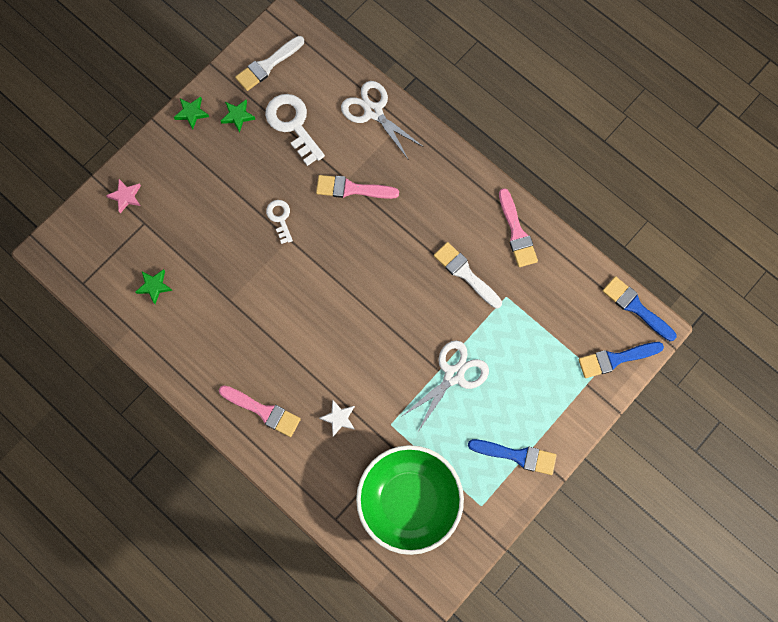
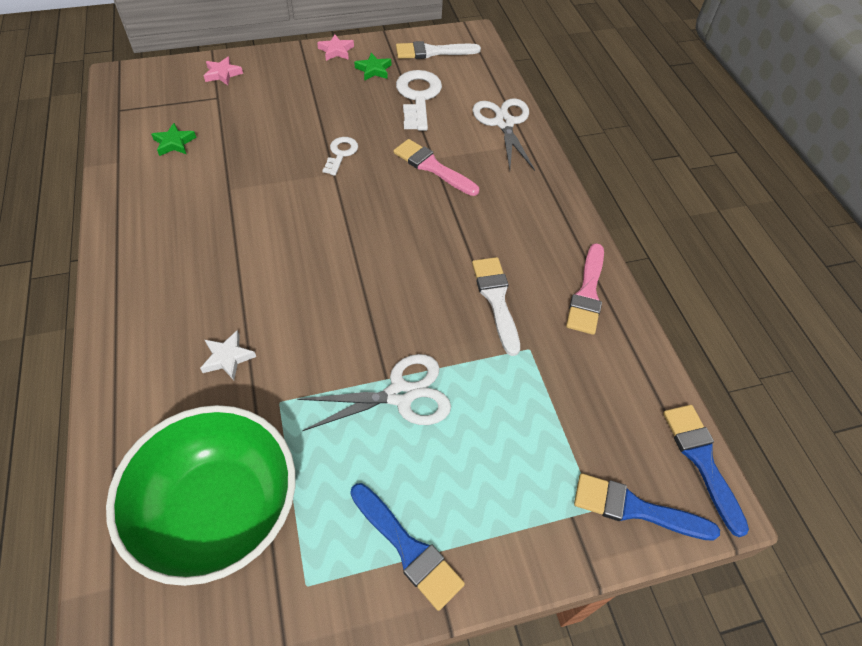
camera: 30 degrees right, 20 degrees down
(191, 113) = (336, 51): green star -> pink star
(263, 411) = (158, 301): pink brush -> none

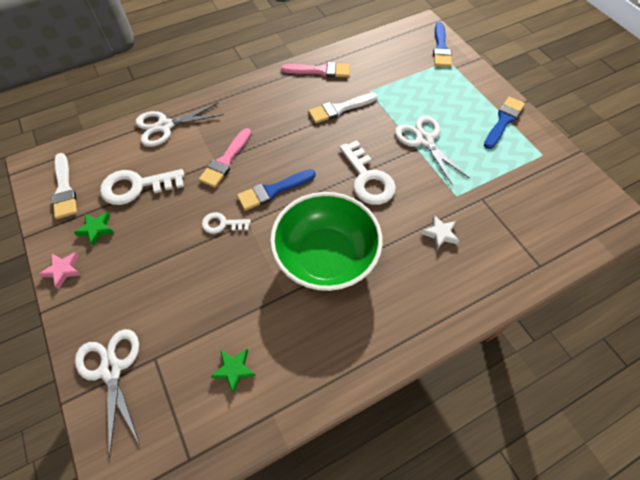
camera: 100 degrees left, 5 degrees up
(219, 510) = (531, 203): green bowl -> green bowl (325, 257)
(223, 74) = (111, 369): pink star -> white scissors
(352, 300) = (368, 179): none -> white key
(701, 460) = (405, 28): blue brush -> blue brush (273, 190)

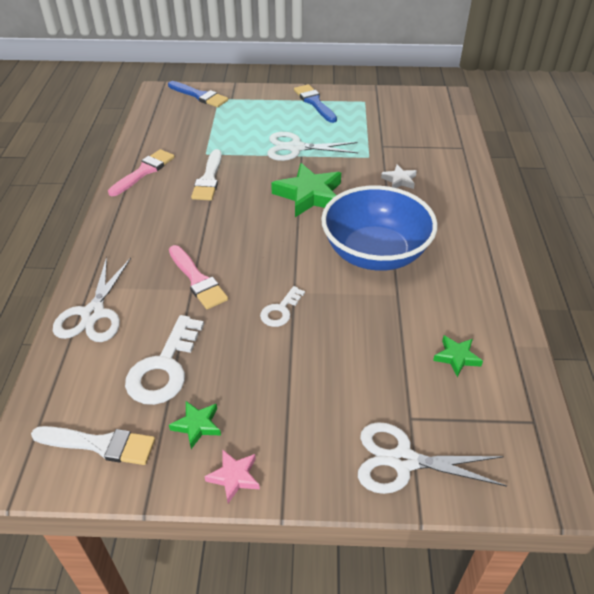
camera: 60 degrees left, 15 degrees down
(273, 190) = (269, 259): blue brush -> none
(325, 257) = (375, 253): green bowl -> blue bowl
(368, 179) = (309, 195): white key -> green star

